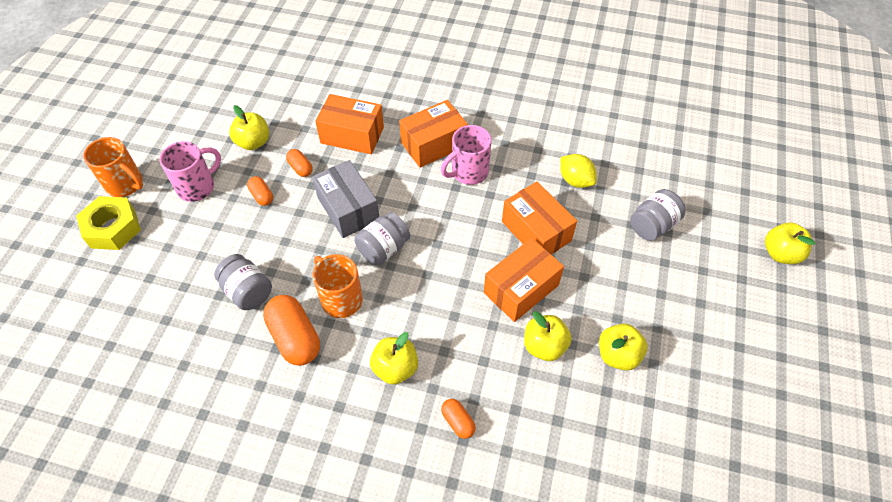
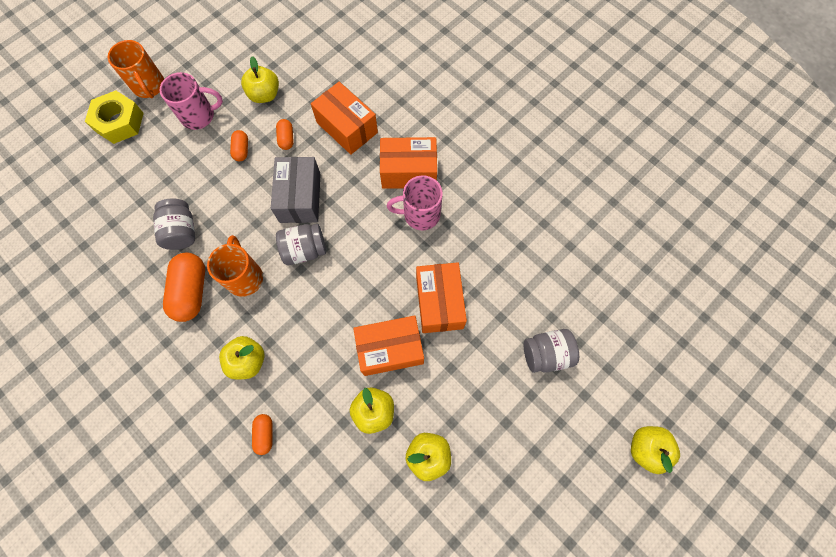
camera: 30 degrees right, 15 degrees up
(575, 180) = (508, 272): yellow lemon -> none

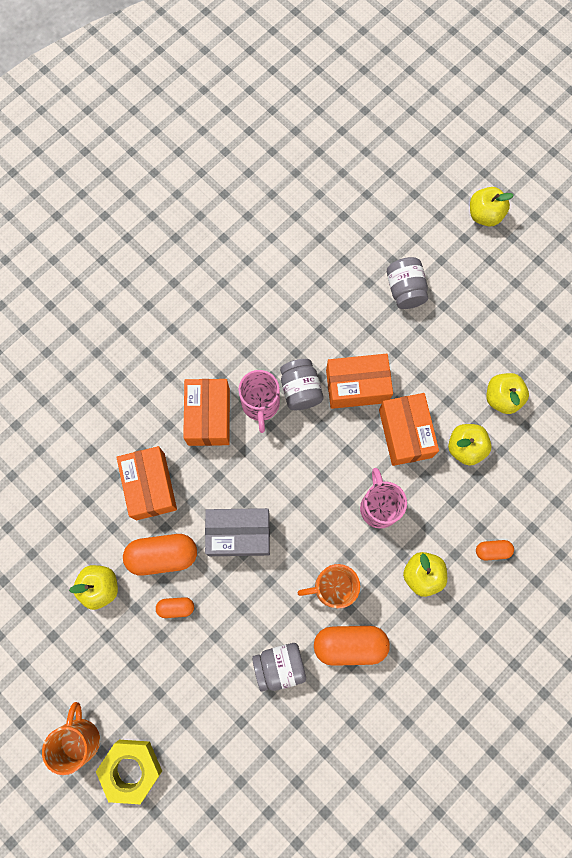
camera: 90 degrees left, 5 degrees up
(149, 86) = (79, 738): orange mug -> orange mug turned 60 degrees counterclockwise
(199, 116) = (126, 666): pink mug -> pink mug (379, 506)
(286, 139) = (162, 555): orange capsule -> orange capsule, size x1.93
(304, 250) = (301, 525): grey jar -> grey jar (300, 390)
(347, 127) = (150, 486): orange box -> orange box turned 60 degrees counterclockwise

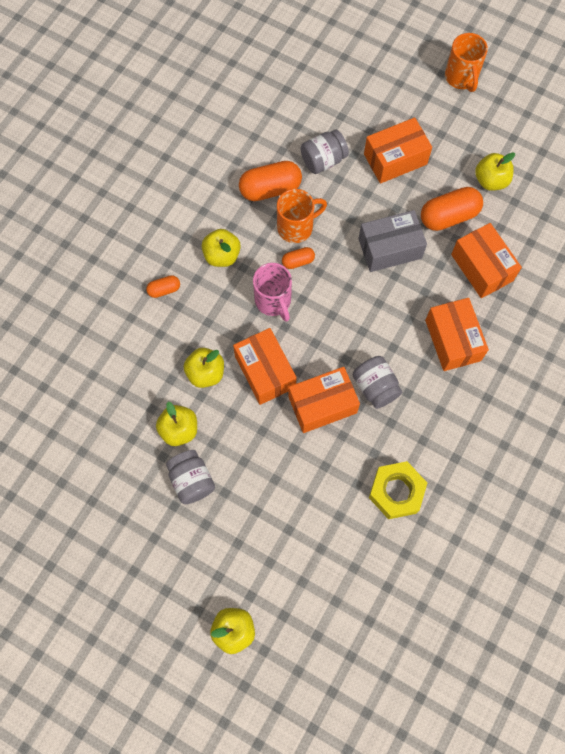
camera: 165 degrees right, 5 degrees down
(131, 769) = (414, 68): yellow nut -> yellow nut (396, 492)
(176, 607) = (422, 181): orange capsule -> orange capsule (298, 261)
(197, 644) = (395, 159): none -> orange box
(260, 404) = (408, 363): pink mug -> none
(405, 290) = (300, 517): grey jar -> grey jar (192, 481)

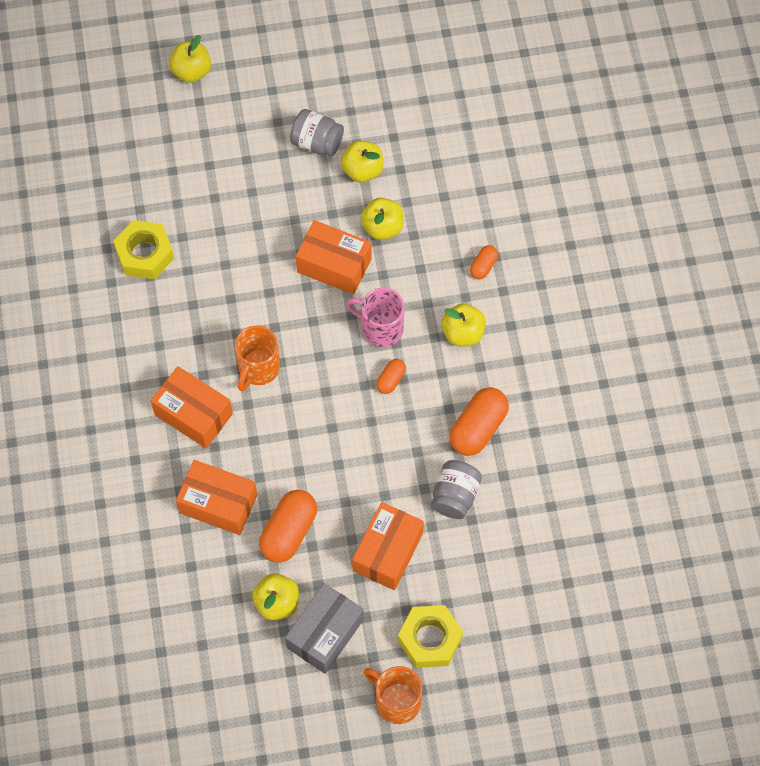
camera: 140 degrees right, 5 degrees down
(296, 227) = (421, 410): orange mug -> orange mug (258, 368)
(322, 405) = (262, 275): orange box -> none
(375, 387) = (229, 323): grey jar -> none
(390, 248) = (318, 456): grey box -> grey box (325, 633)
(412, 94) = (430, 639): none -> yellow nut

